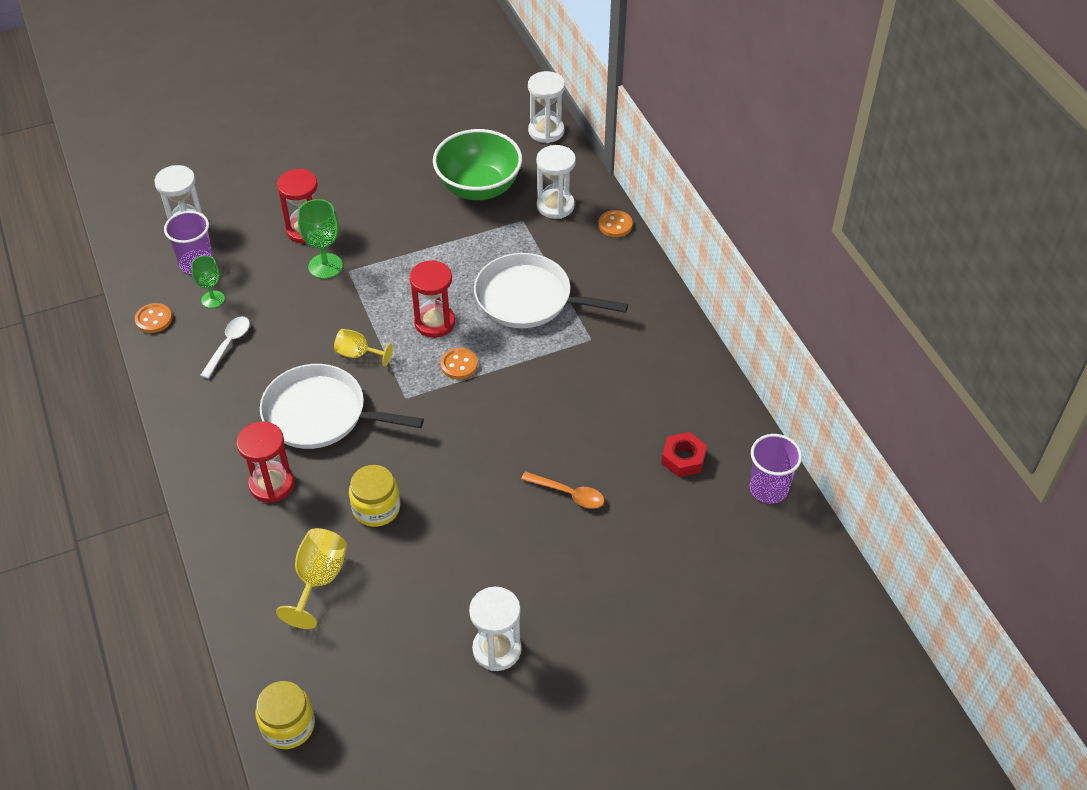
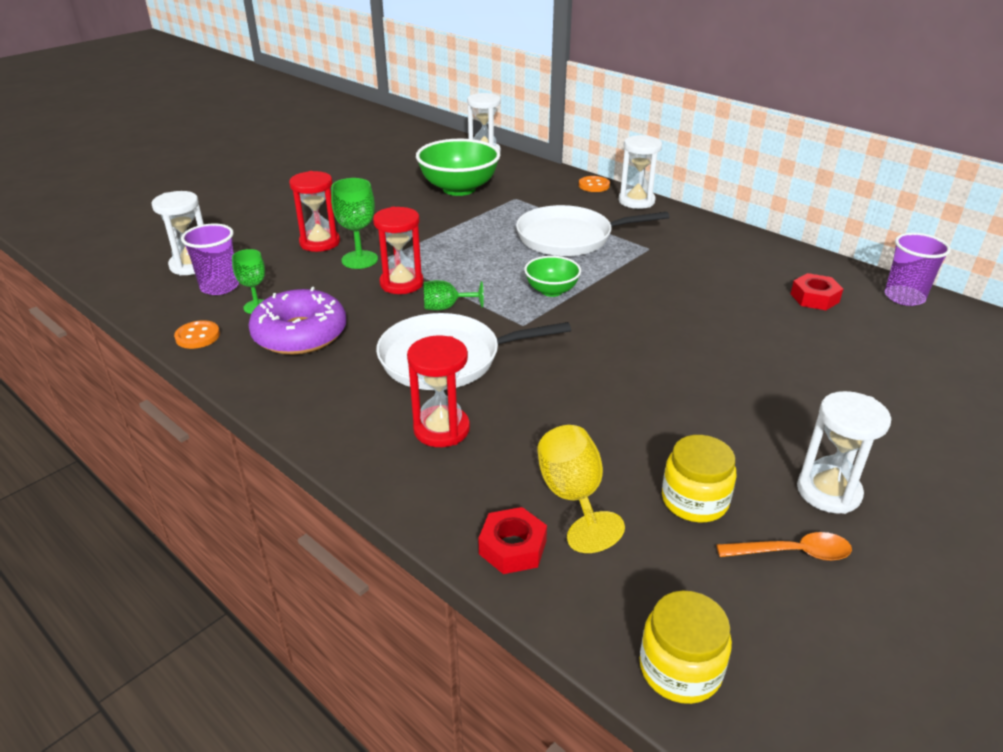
camera: 25 degrees left, 15 degrees down
(228, 345) = (300, 334): white spoon -> purple donut
(252, 602) = (512, 547): none -> red nut
(358, 354) = (446, 307): yellow goblet -> green goblet
(376, 508) = (576, 414): yellow jar -> yellow jar (694, 500)
(434, 322) = (500, 270): red hourglass -> red hourglass (401, 283)
(459, 365) = (551, 291): orange button -> green bowl
(555, 206) = (534, 185): white hourglass -> white hourglass (636, 201)
(568, 494) = (749, 348): orange spoon -> orange spoon (792, 552)

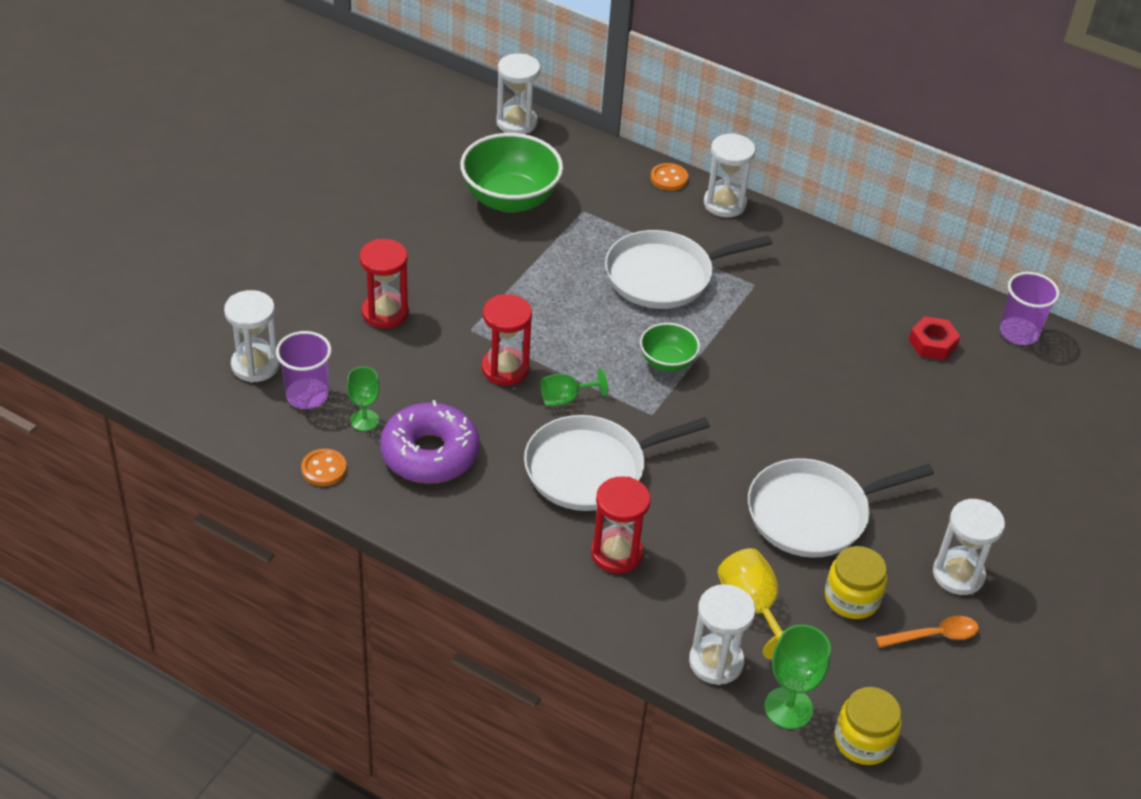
camera: 15 degrees left, 10 degrees up
(359, 260) = (443, 336): green goblet -> green goblet (788, 708)
(512, 547) = (716, 662): red nut -> white hourglass
(666, 417) = (813, 513): none -> white pan

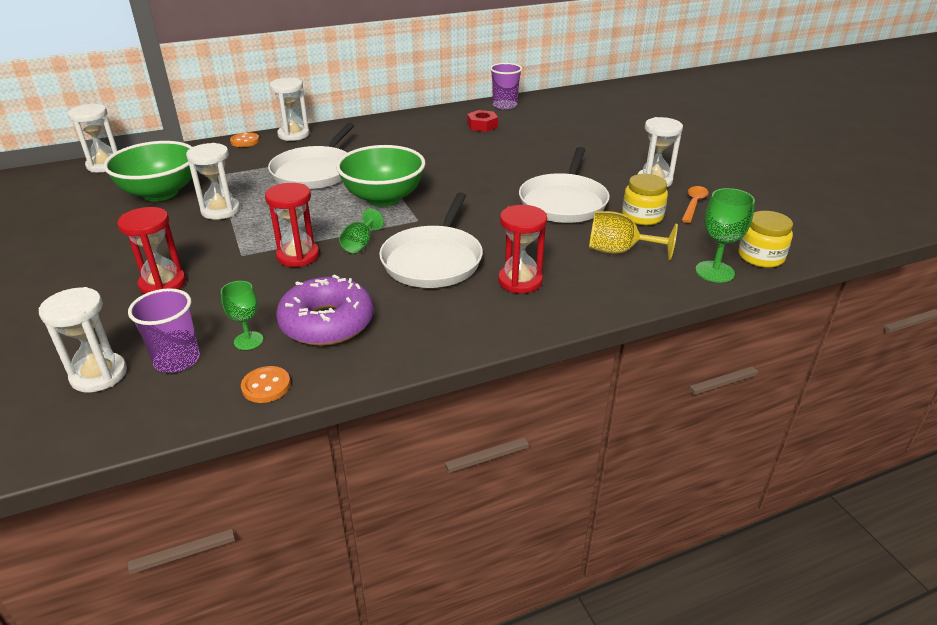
camera: 50 degrees left, 10 degrees down
(667, 362) = (383, 198): green bowl -> green bowl, size x1.84
(716, 662) = (653, 282): white hourglass -> white hourglass (220, 210)

